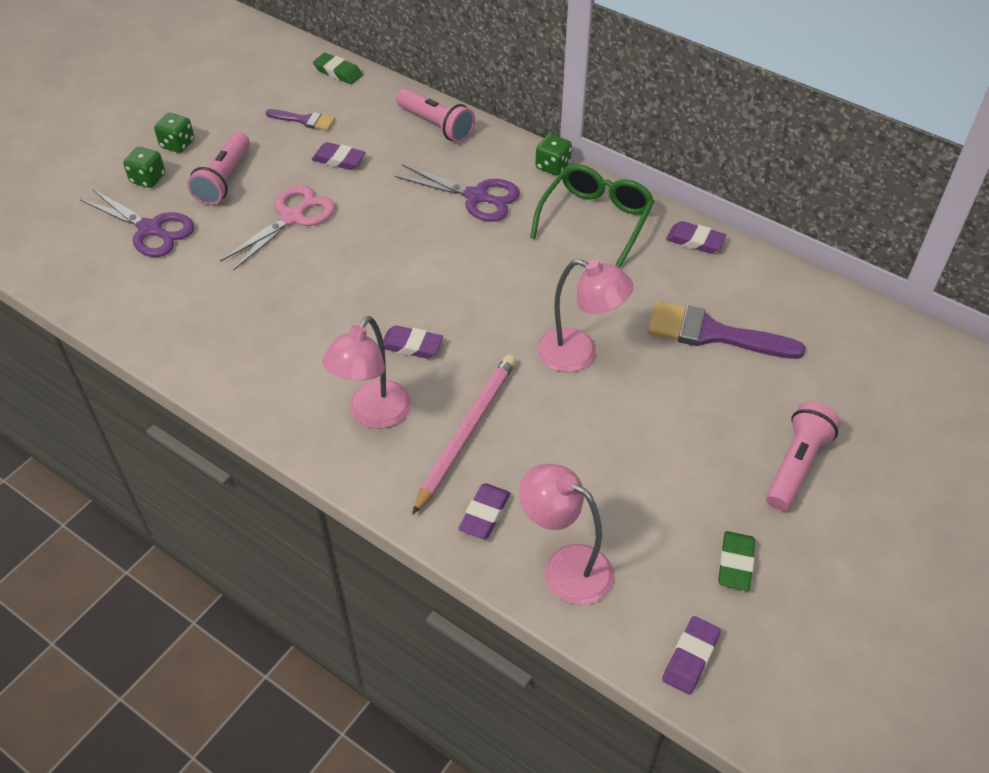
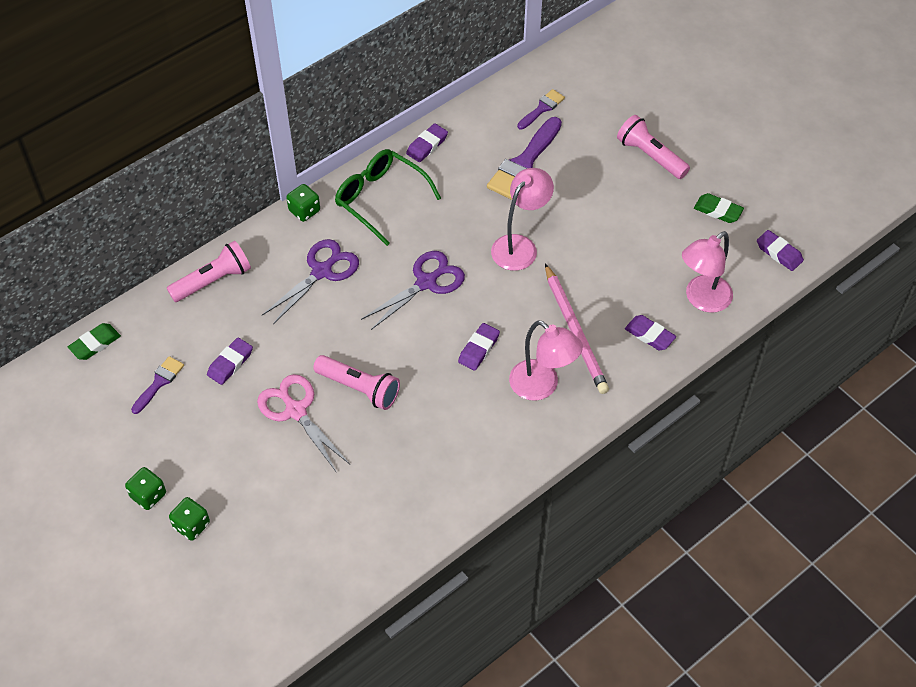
camera: 75 degrees left, 5 degrees up
(150, 229) = (268, 528): purple scissors -> purple scissors (426, 282)
(224, 179) = (220, 460): pink flashlight -> pink flashlight (359, 388)
(466, 432) = (575, 331): pink pencil -> pink pencil turned 150 degrees counterclockwise
(815, 334) = (542, 108): none -> purple brush

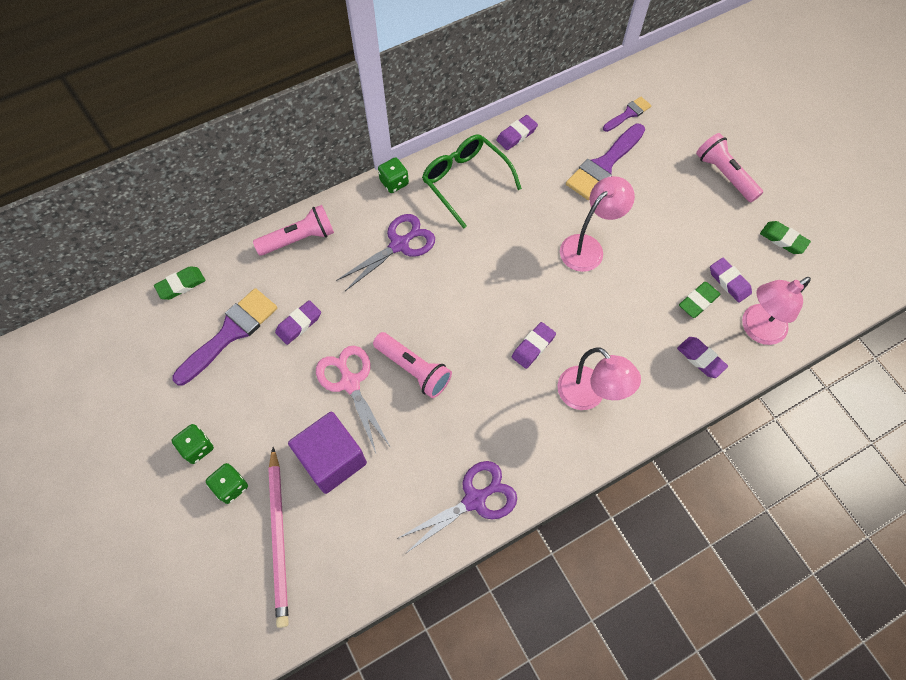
camera: 10 degrees right, 10 degrees up
(159, 382) = (230, 333): purple brush -> purple brush, size x1.83
(291, 484) = (332, 459): none -> purple cube
(426, 282) = (494, 270): purple scissors -> purple scissors (475, 500)
(575, 331) = (628, 343): pink pencil -> pink pencil (279, 537)
(640, 282) = (698, 301): none -> green eraser
(779, 253) = (838, 292): purple eraser -> purple eraser (729, 282)

